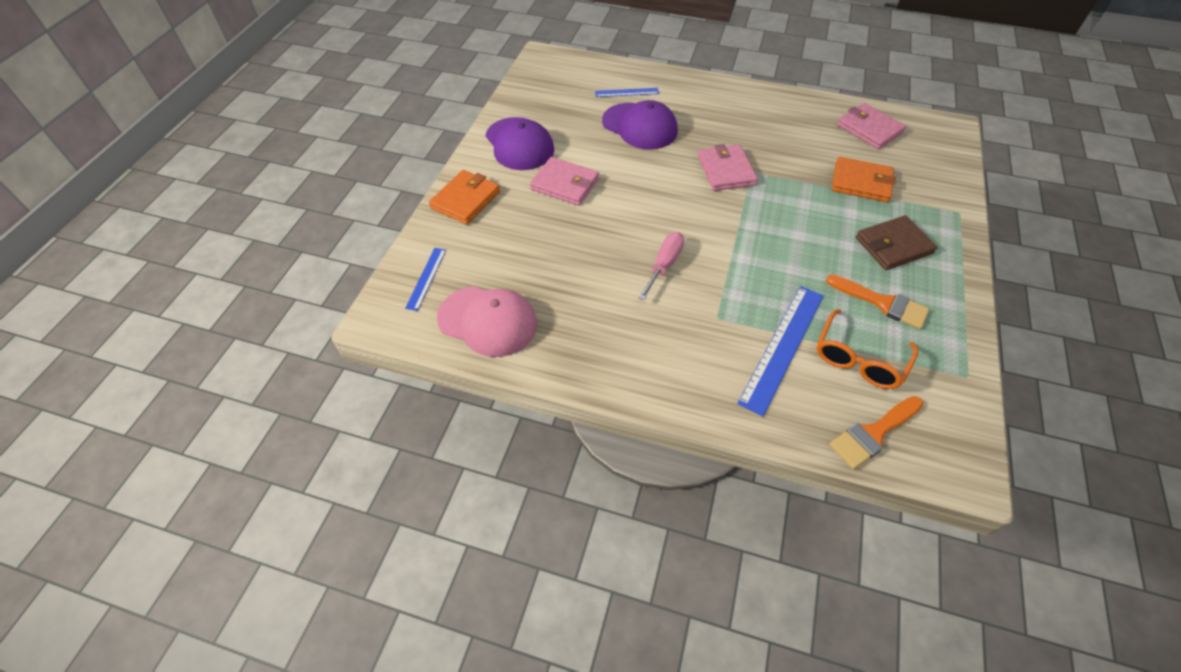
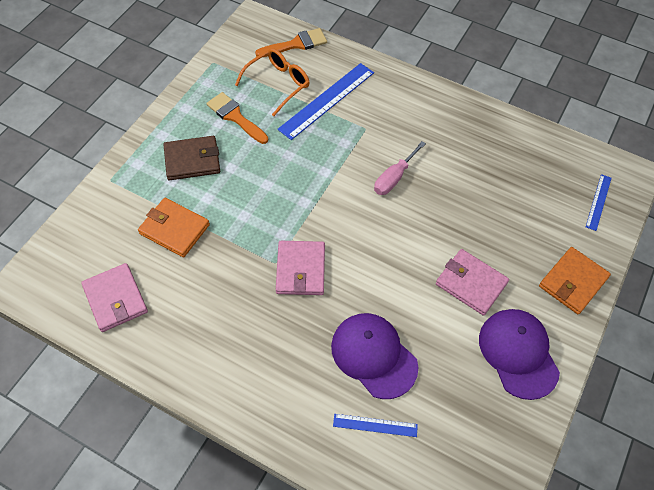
camera: 170 degrees left, 5 degrees up
(488, 321) = (543, 156): pink cap -> none

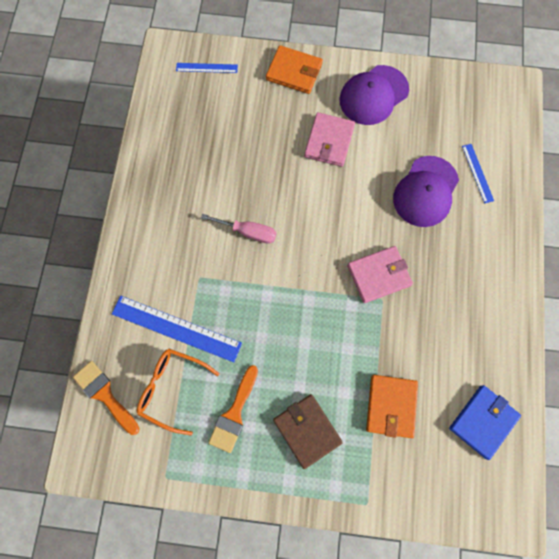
camera: 110 degrees left, 15 degrees up
(115, 299) = (483, 421): pink wallet -> blue wallet

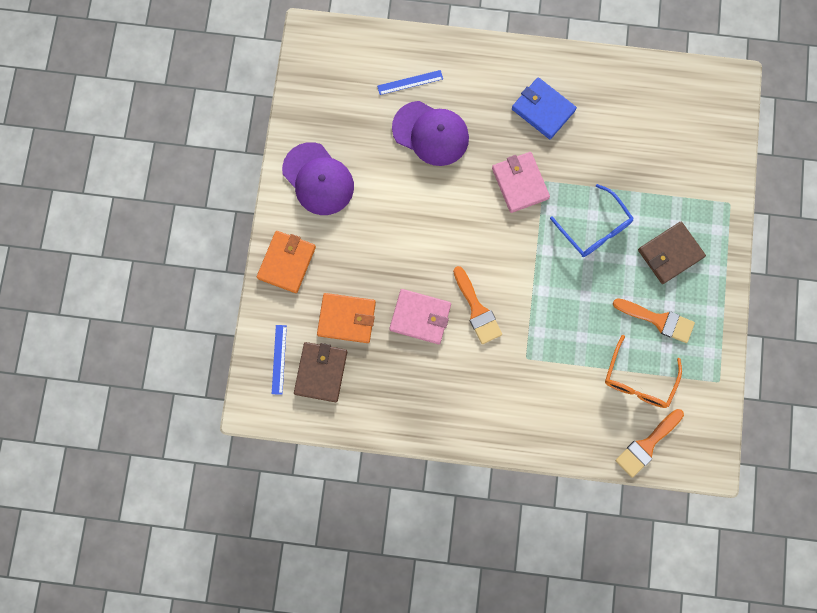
camera: 90 degrees left, 5 degrees up
(176, 328) = (579, 378): blue ruler -> none
(193, 100) = (321, 372): none -> brown wallet
(248, 232) = (477, 309): pink screwdriver -> orange brush
(329, 141) = (373, 227): pink wallet -> pink wallet (420, 317)
(333, 349) = (594, 228): none -> blue glasses
(391, 406) = (644, 178): orange wallet -> orange wallet (346, 319)
(483, 421) = (654, 100): blue wallet -> blue wallet (543, 109)

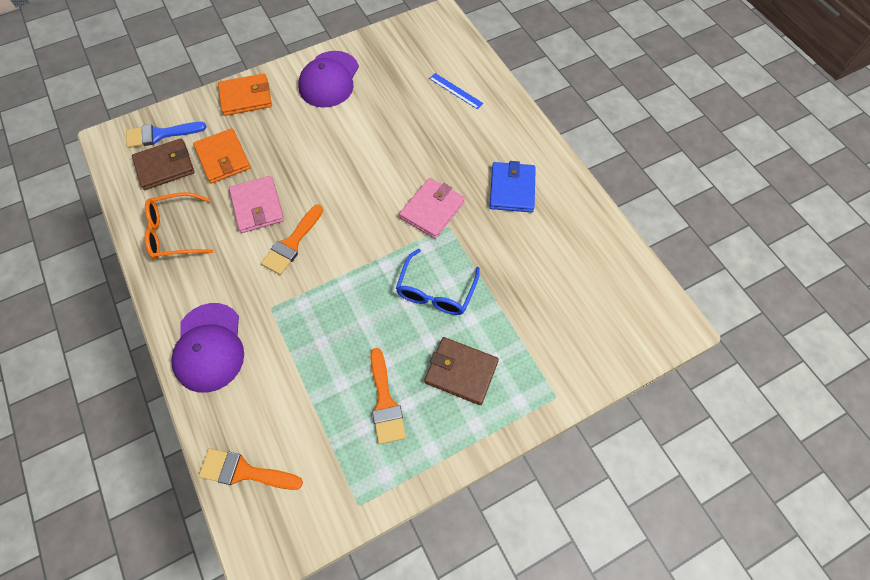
camera: 55 degrees right, 15 degrees down
(279, 359) = (160, 134): blue ruler -> blue brush
(431, 133) = (424, 126): purple cap -> purple cap (209, 347)
(638, 379) = (310, 420): orange glasses -> orange glasses (175, 232)

